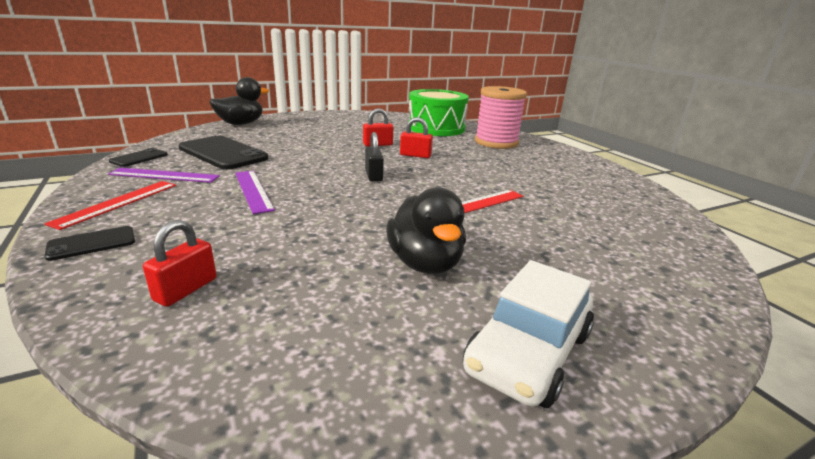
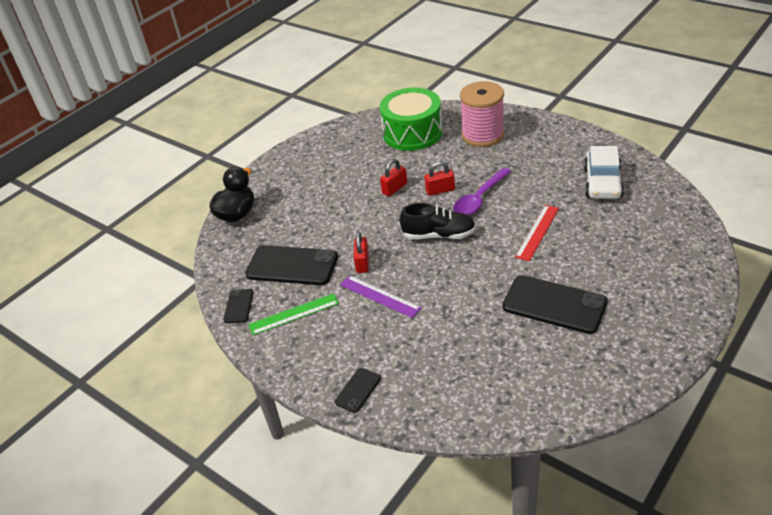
camera: 20 degrees left, 15 degrees up
(117, 203) = (312, 355): red ruler -> none
(164, 175) = (294, 314): purple ruler -> green ruler
(186, 289) = (457, 387): red padlock -> red padlock (362, 263)
(373, 175) = (439, 235): black padlock -> black shoe
(425, 263) = (554, 304): black duck -> black phone
(445, 169) = (479, 198): none -> purple spoon
(528, 352) = (644, 335): white car -> white car (602, 183)

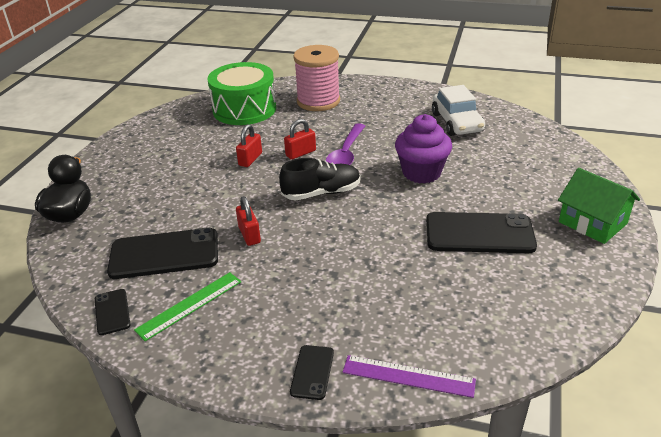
camera: 25 degrees left, 5 degrees down
(380, 296) = (286, 264): purple ruler -> purple ruler (408, 376)
(537, 232) = (421, 173): red ruler -> purple cupcake
(667, 317) = (592, 223): none -> green house

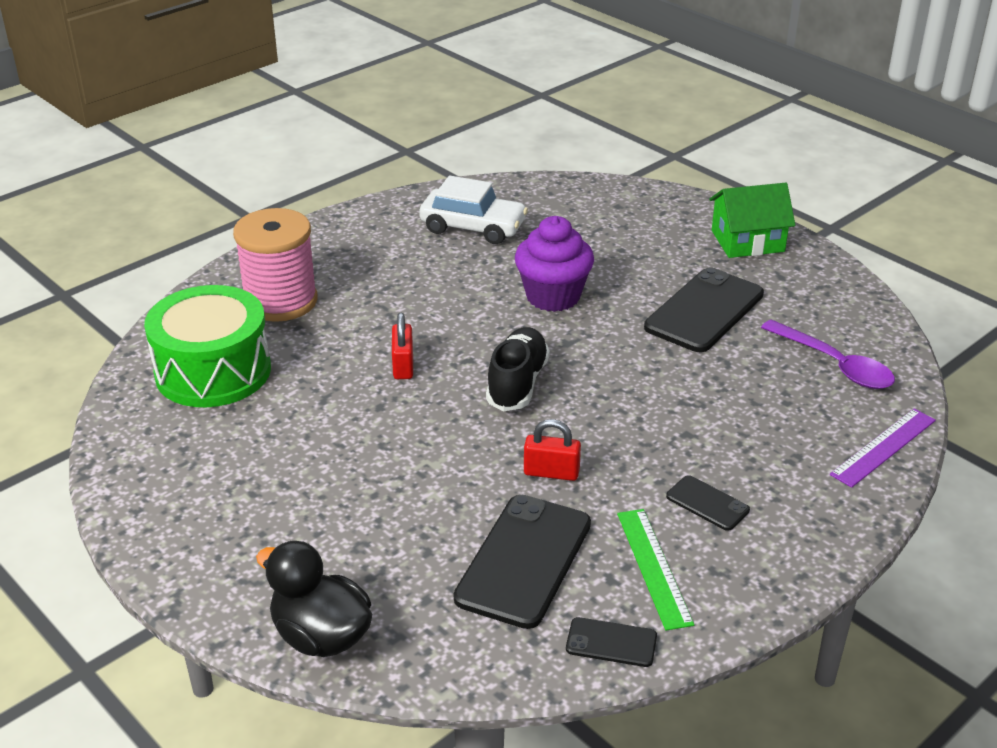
camera: 60 degrees left, 0 degrees up
(250, 159) = (367, 413): red padlock -> none
(312, 372) = (837, 508): black phone -> black phone (707, 503)
(346, 154) = (448, 331): purple spoon -> purple spoon (834, 364)

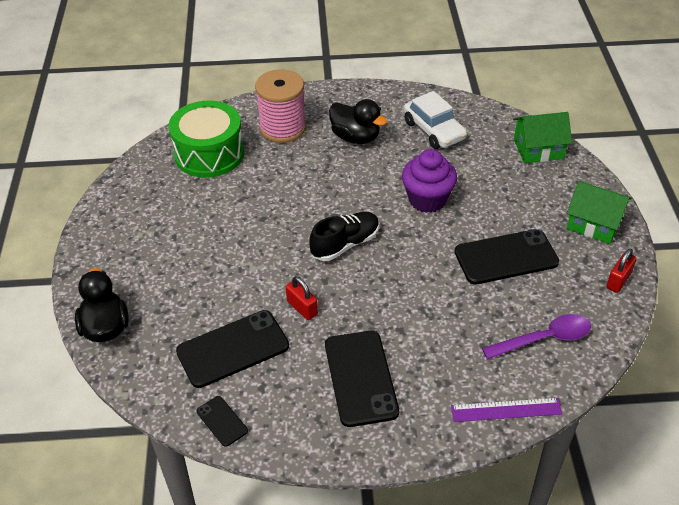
camera: 40 degrees right, 10 degrees up
(388, 272) = (355, 137): none -> black duck
(403, 365) = (300, 200): red padlock -> red padlock (618, 280)
(608, 198) = (538, 149): none -> green house
(654, 567) = (290, 395): green ruler -> none
(707, 503) = (361, 378): black phone -> black phone, size x2.04
(834, 364) = (544, 339): purple spoon -> purple spoon turned 105 degrees counterclockwise

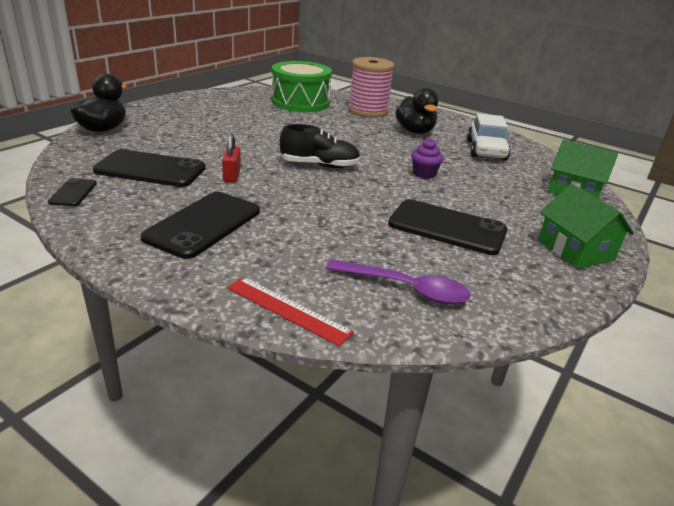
camera: 35 degrees right, 15 degrees down
(427, 200) = (424, 174): purple cupcake -> purple cupcake, size x0.57
(506, 410) = (287, 309): purple ruler -> red ruler
(618, 280) = (553, 295): red padlock -> none

